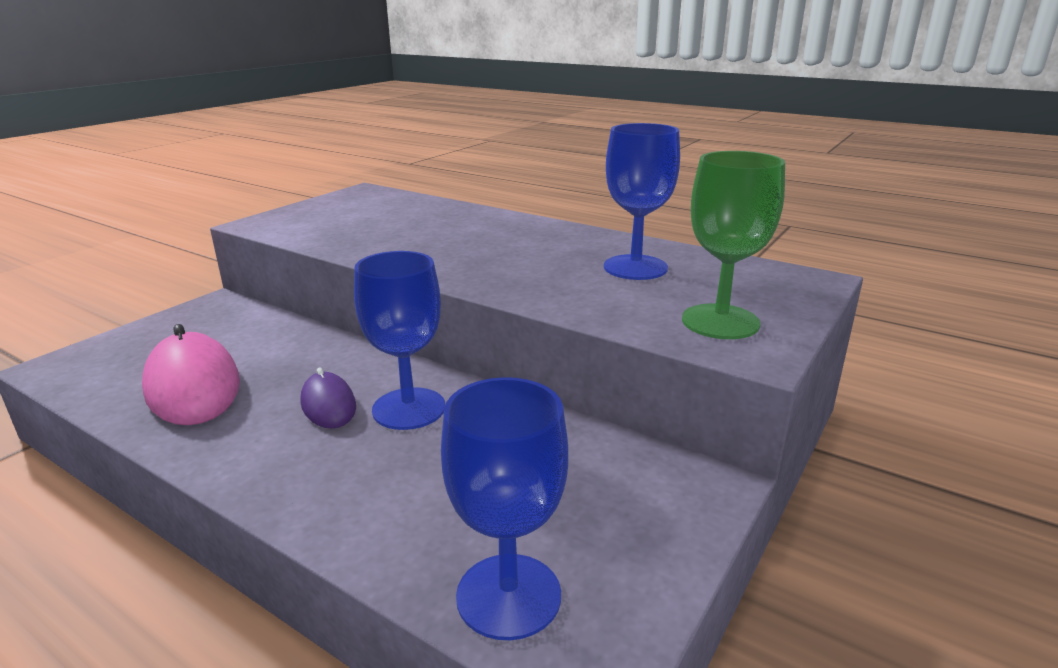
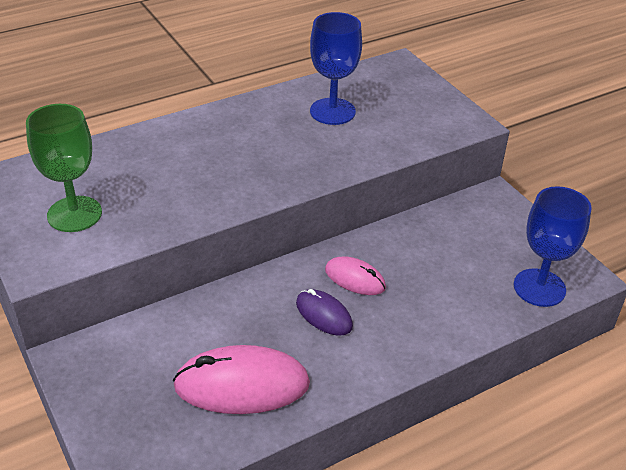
camera: 65 degrees left, 15 degrees up
(328, 404) = (324, 315): purple mouse -> purple mouse turned 45 degrees clockwise
(409, 409) = (355, 278): blue goblet -> pink mouse
(720, 322) = (430, 117): green goblet -> green goblet (74, 214)

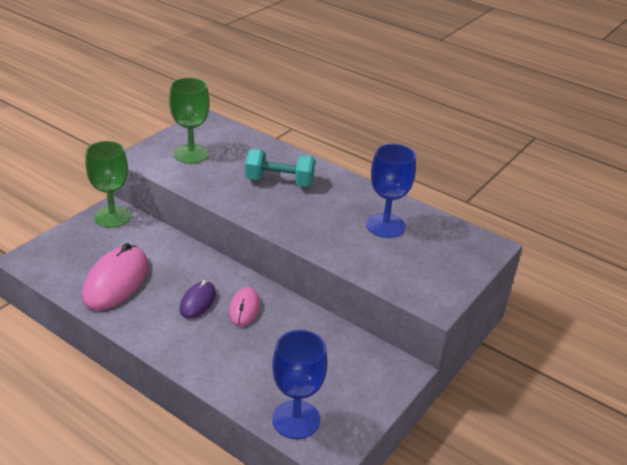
camera: 65 degrees right, 5 degrees down
(87, 359) = (112, 216): none -> green goblet
(198, 158) = (279, 181): none -> turquoise dumbbell
(242, 385) = (116, 281): pink mouse -> pink mouse turned 45 degrees clockwise

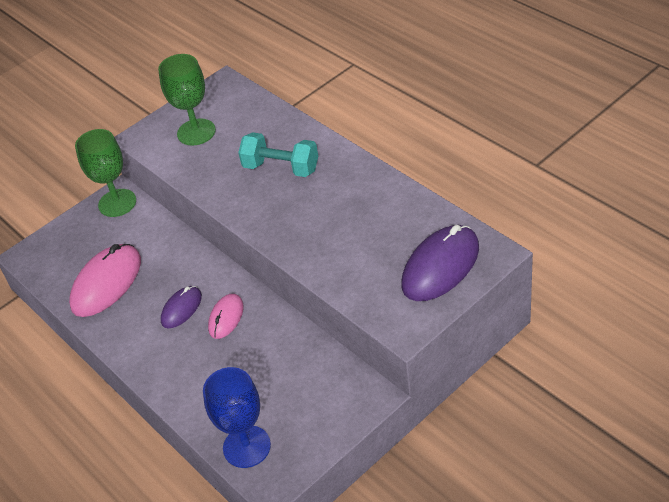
camera: 20 degrees right, 10 degrees up
(385, 225) = (381, 227): blue goblet -> none
(449, 255) = (440, 266): none -> purple mouse

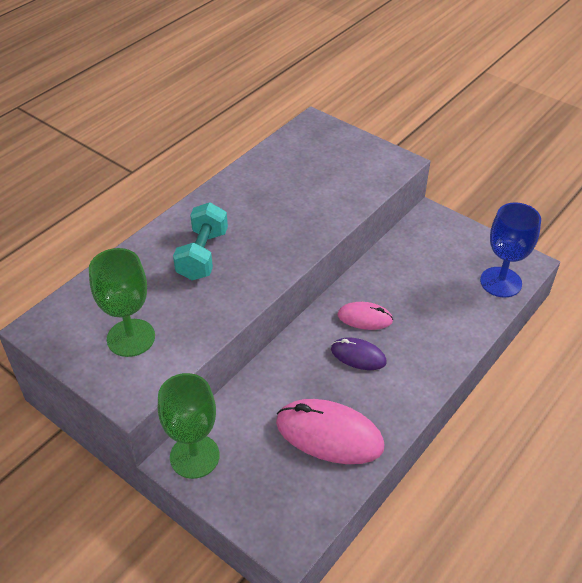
camera: 105 degrees left, 0 degrees up
(440, 266) = (331, 147): purple mouse -> none

